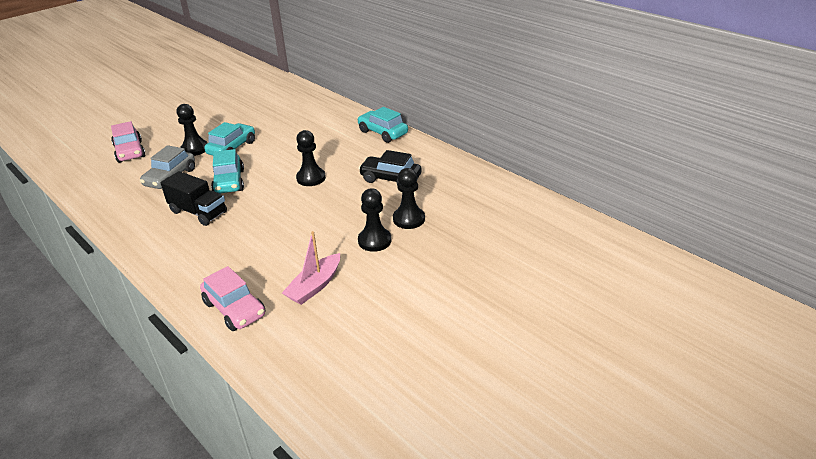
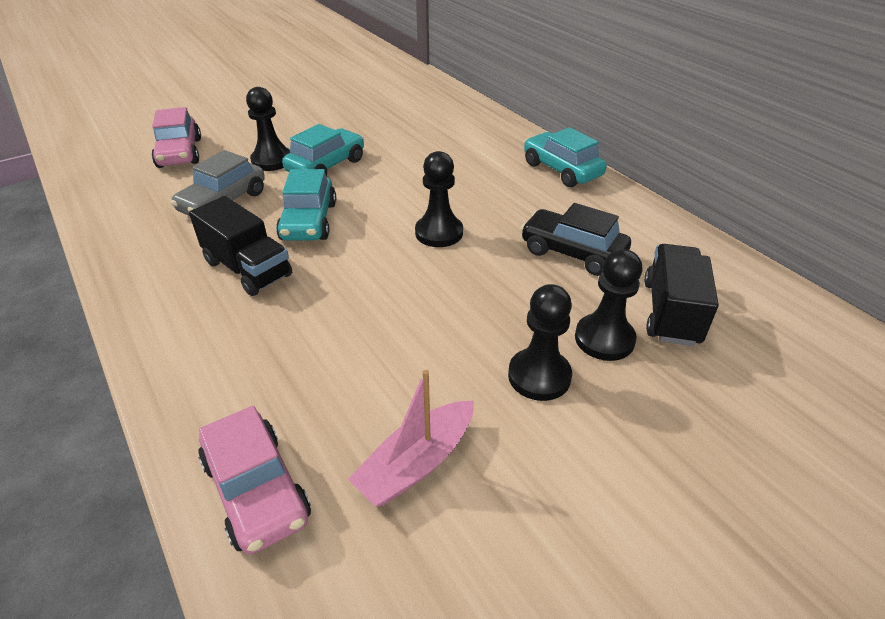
camera: 10 degrees right, 5 degrees up
(445, 201) = (671, 312): none -> black truck

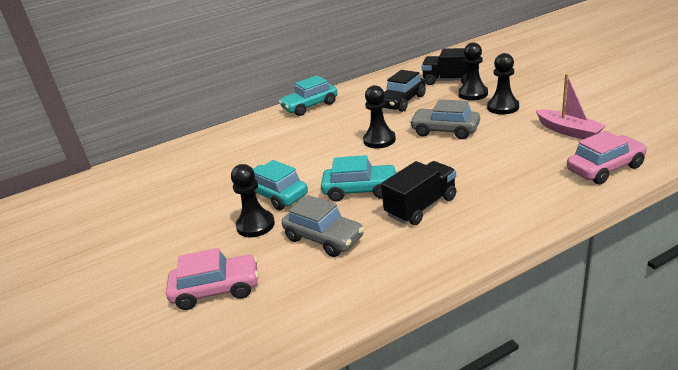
camera: 80 degrees left, 10 degrees down
(454, 297) = (445, 131): none -> grey car

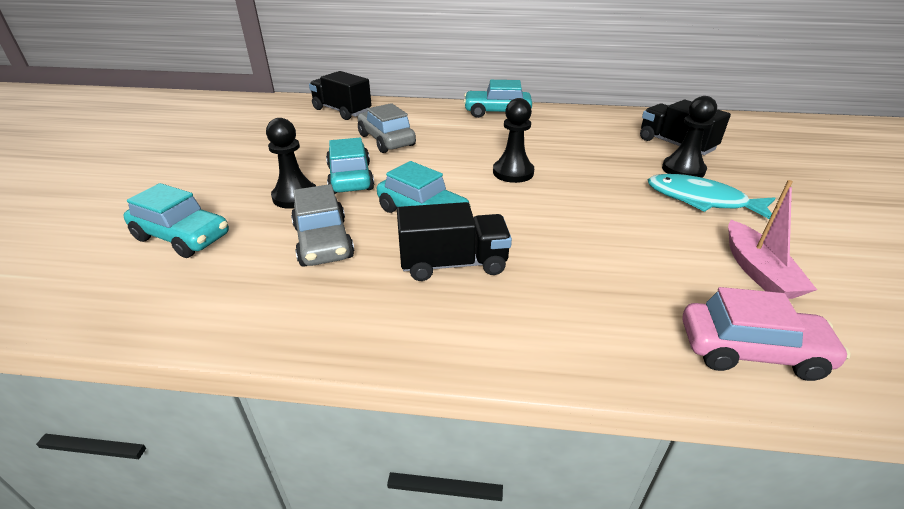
camera: 30 degrees right, 5 degrees up
(185, 155) = (342, 111): none -> black truck
(216, 290) = (182, 237): pink car -> turquoise car
(402, 102) = (590, 145): black car -> none
(445, 131) = (595, 195): grey car -> grey car (386, 140)
(503, 107) = (701, 200): black pawn -> turquoise fish

